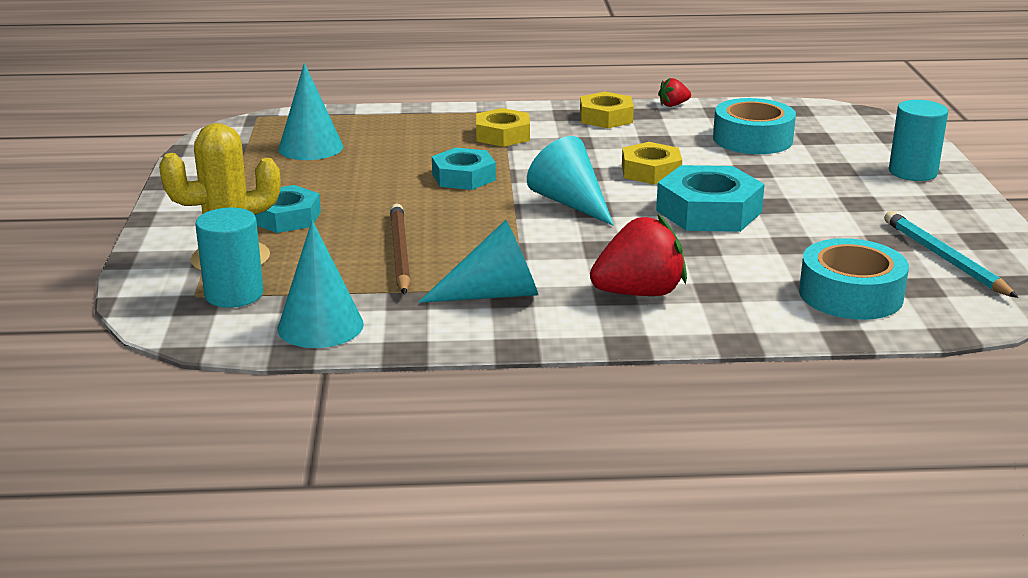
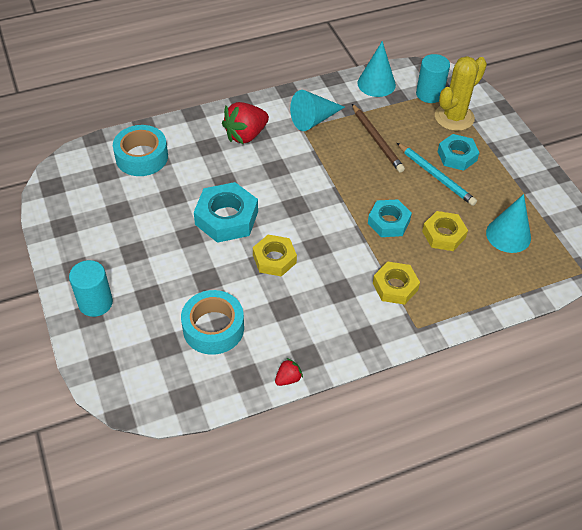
camera: 160 degrees right, 25 degrees up
(570, 203) = (310, 208): turquoise cone -> none
(606, 117) = (333, 338): yellow nut -> yellow nut (443, 235)
(945, 258) = (89, 200): turquoise pencil -> turquoise pencil (436, 176)

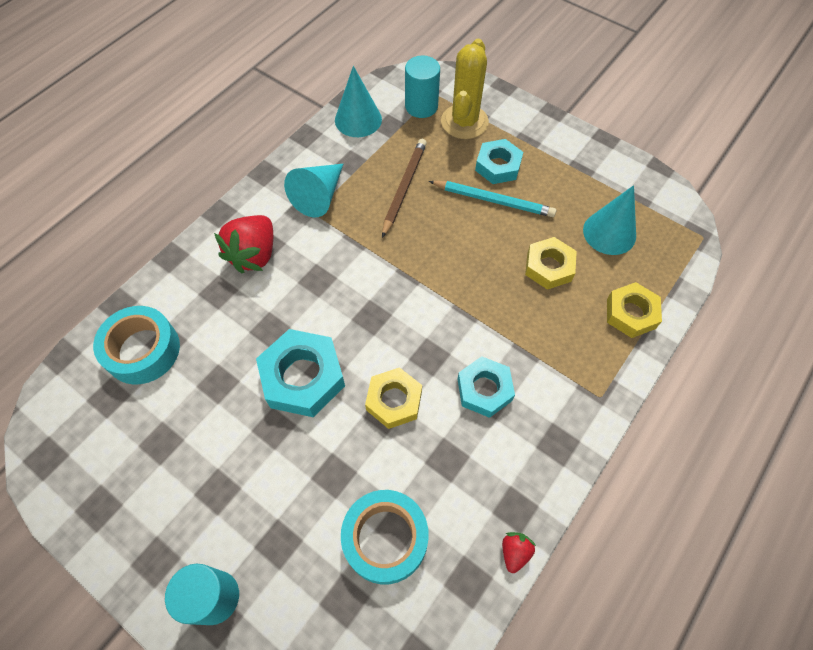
camera: 30 degrees left, 10 degrees up
(376, 140) = (404, 188): brown pencil -> brown pencil turned 105 degrees counterclockwise
(388, 222) = (484, 282): turquoise nut -> turquoise nut (484, 389)
(395, 286) = (544, 359): yellow nut -> yellow nut (631, 313)

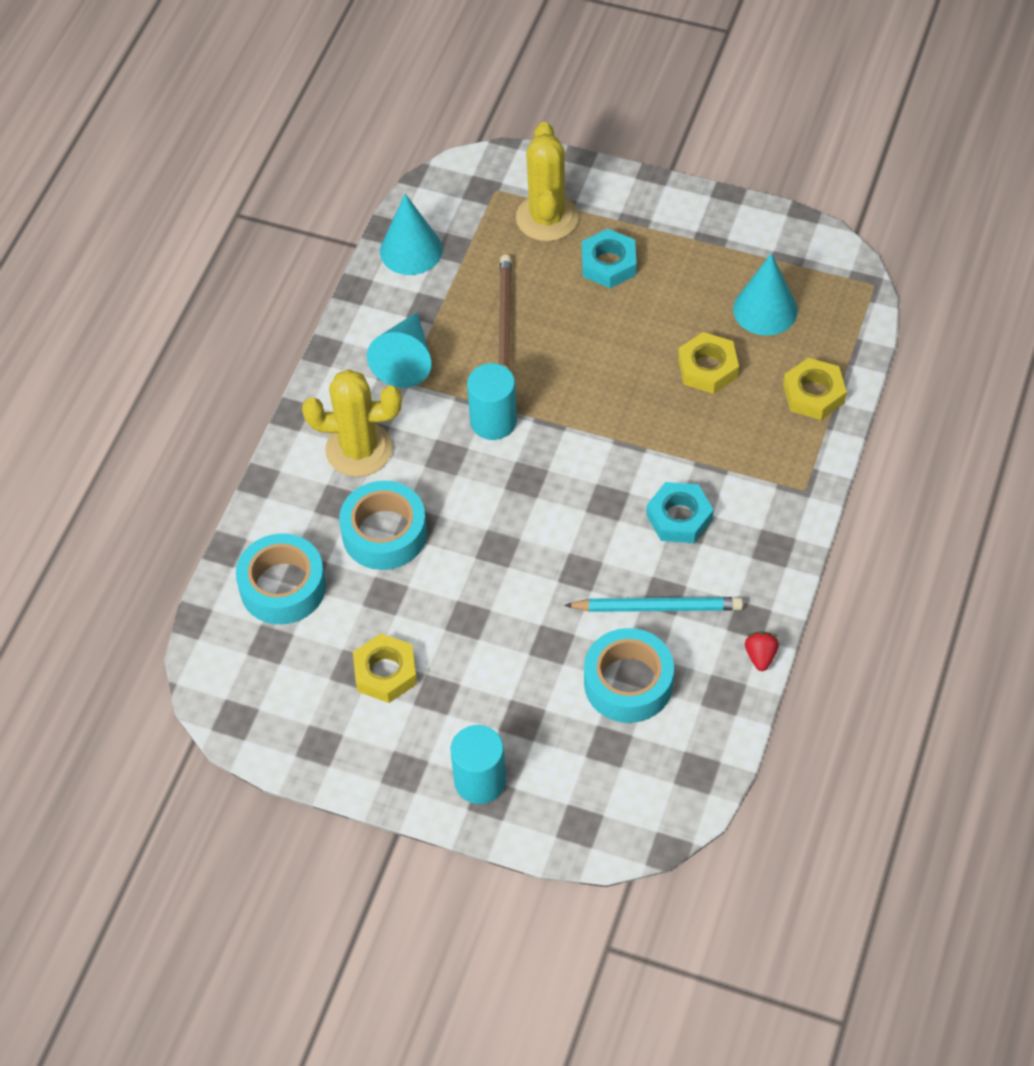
camera: 15 degrees left, 5 degrees down
(241, 329) = (384, 533): none -> turquoise tape
(254, 255) = (359, 449): red strawberry -> yellow cactus
(303, 377) = (477, 562): turquoise nut -> none
(394, 400) = (586, 556): yellow nut -> yellow nut (385, 672)
(421, 106) = (484, 211): turquoise cylinder -> turquoise cylinder (493, 421)
(493, 200) = (618, 308): turquoise pencil -> turquoise pencil (657, 607)

